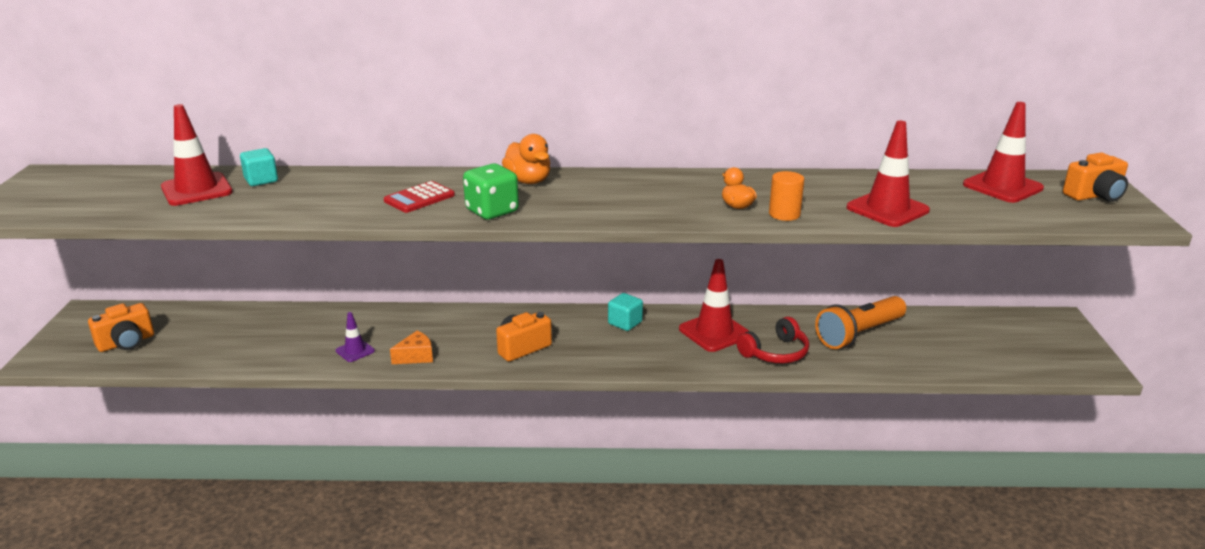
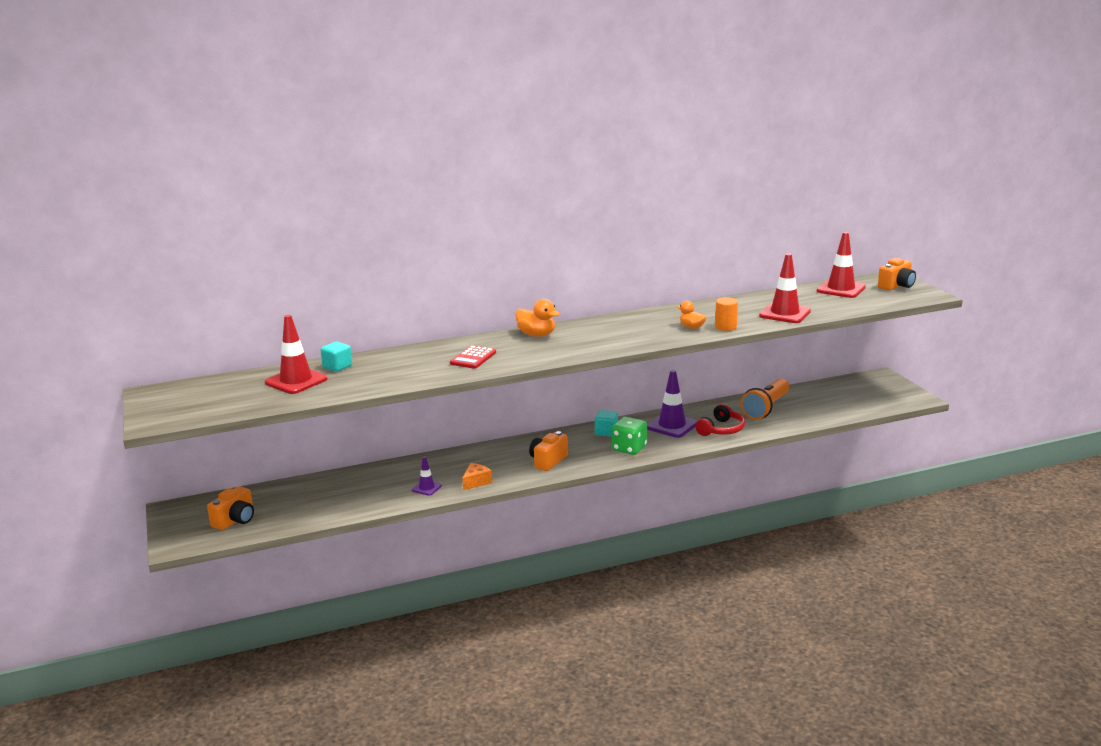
camera: 20 degrees left, 5 degrees down
(492, 211) = (534, 357): green dice -> green dice (629, 449)
(714, 332) = (672, 425): red traffic cone -> purple traffic cone

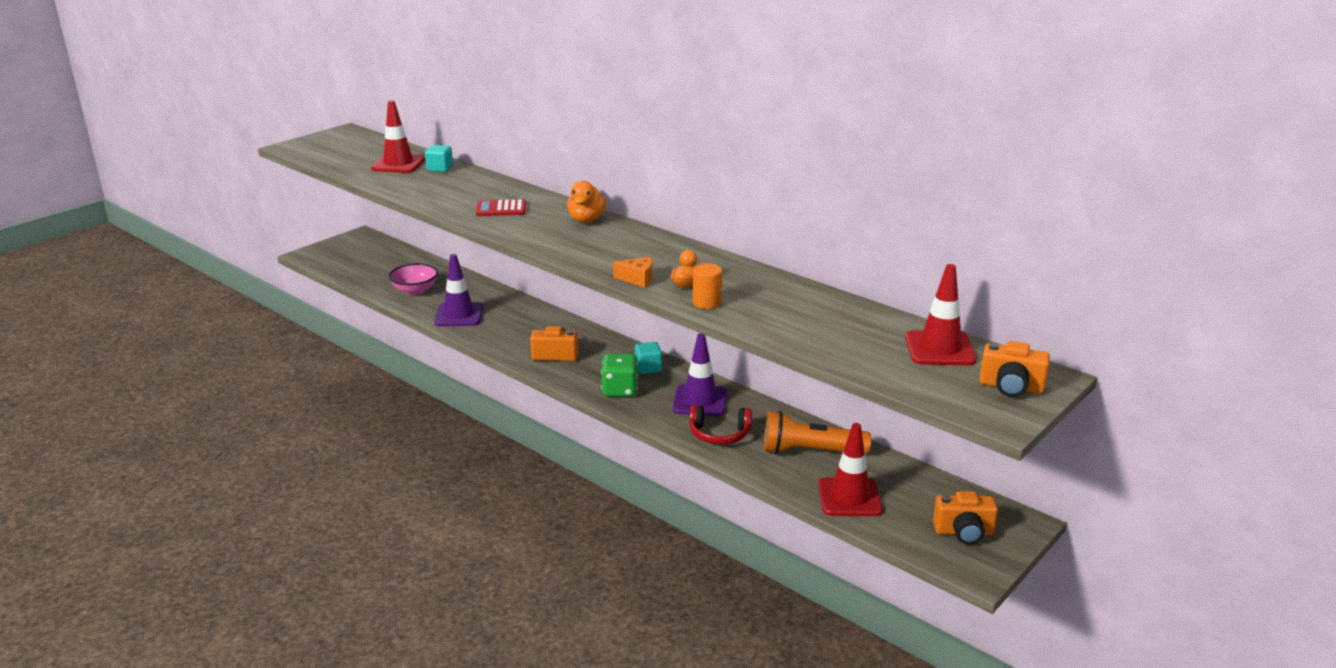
camera: 60 degrees right, 5 degrees up
(235, 520) = (356, 261): orange camera -> orange camera (963, 532)
(347, 500) = (415, 290): none -> pink bowl
(426, 488) = (459, 315): purple traffic cone -> purple traffic cone, size x1.89
(476, 482) = (486, 333): orange cheese -> orange cheese (638, 279)
(785, 313) = (794, 328): red traffic cone -> red traffic cone (849, 497)

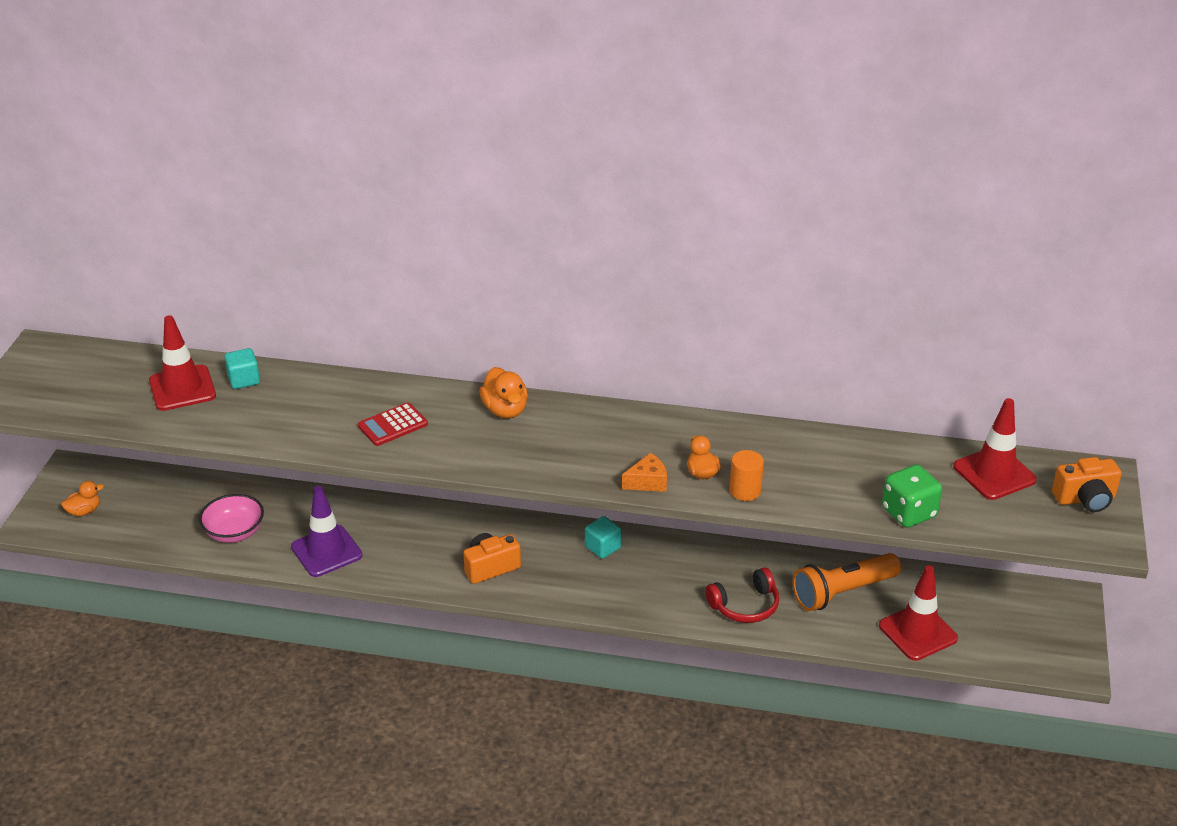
camera: 30 degrees left, 10 degrees up
(343, 256) = (84, 511): none -> orange duck
(620, 390) = (601, 589): green dice -> green dice (909, 513)
(700, 401) = (691, 571): purple traffic cone -> none
(963, 532) = (1035, 630): orange camera -> none

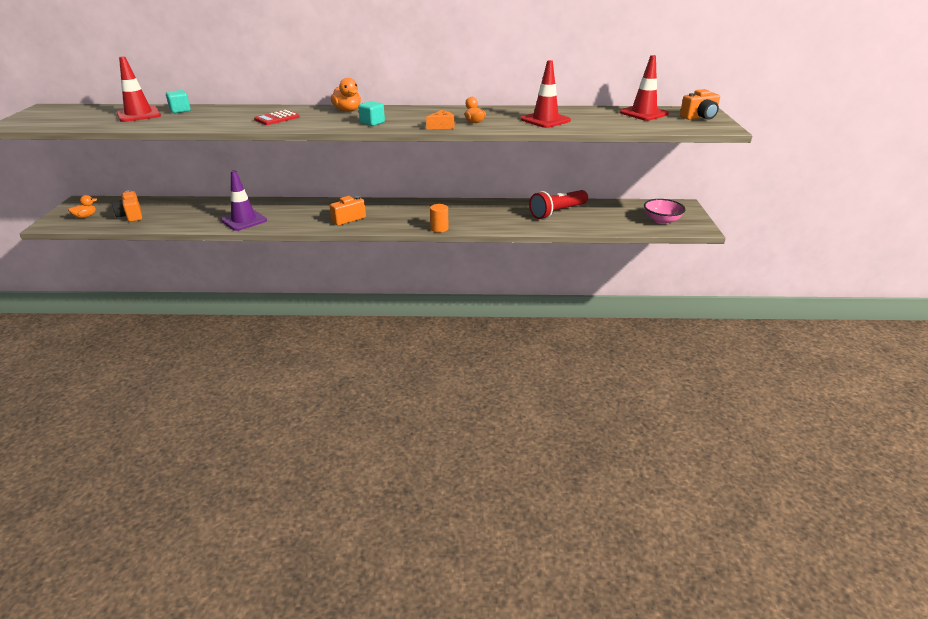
camera: 10 degrees left, 5 degrees down
(153, 517) = (131, 216): none -> orange camera
(234, 532) = (184, 218): pink bowl -> pink bowl (661, 220)
(602, 547) = (413, 207): turquoise cube -> turquoise cube (372, 123)
(745, 491) = (502, 125): orange cylinder -> orange cylinder (439, 228)
(745, 605) = (503, 221): red headphones -> none
(842, 592) = (557, 212): orange flashlight -> red flashlight
(909, 513) = (603, 126): green dice -> none
(917, 632) = (606, 223): red traffic cone -> red traffic cone (545, 120)

